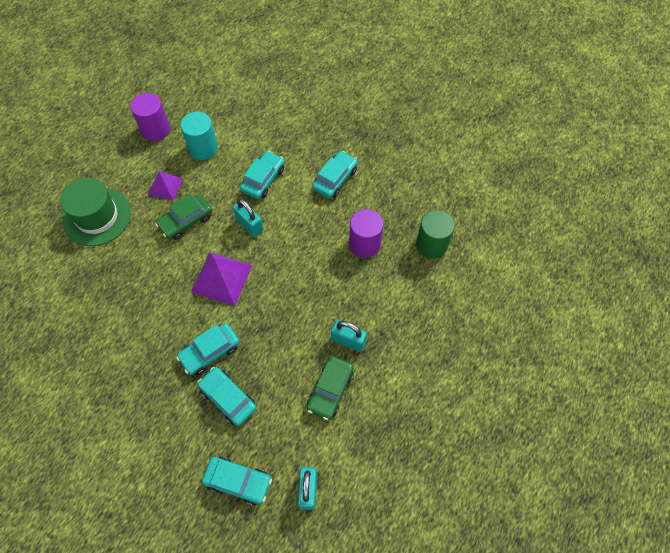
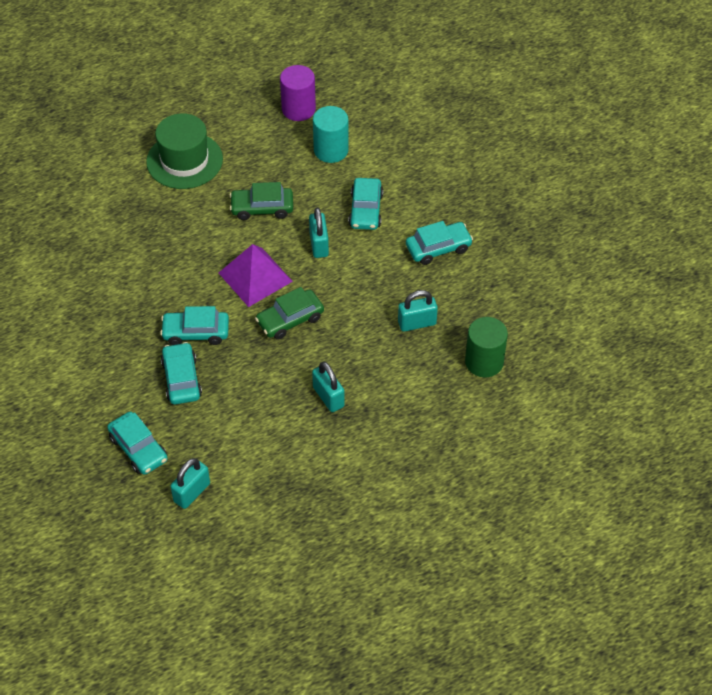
camera: 35 degrees right, 10 degrees down
(165, 186) = (267, 166): purple pyramid -> none
(263, 179) = (366, 210): turquoise car -> turquoise car turned 120 degrees clockwise
(330, 390) = (277, 427): green car -> green car (290, 320)
(364, 244) = (417, 323): purple cylinder -> turquoise padlock

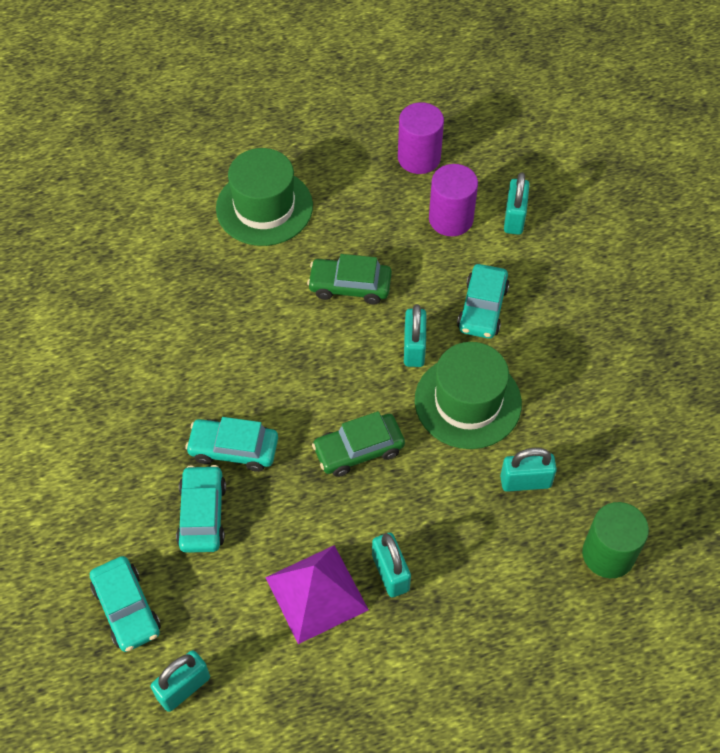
camera: 10 degrees right, 5 degrees up
(255, 277) = (324, 381): purple pyramid -> purple pyramid (316, 593)
(331, 150) = (450, 219): turquoise cylinder -> purple cylinder
(365, 276) = (468, 402): none -> green hat
(379, 143) = (514, 218): none -> turquoise padlock
(438, 248) = (569, 376): turquoise car -> none

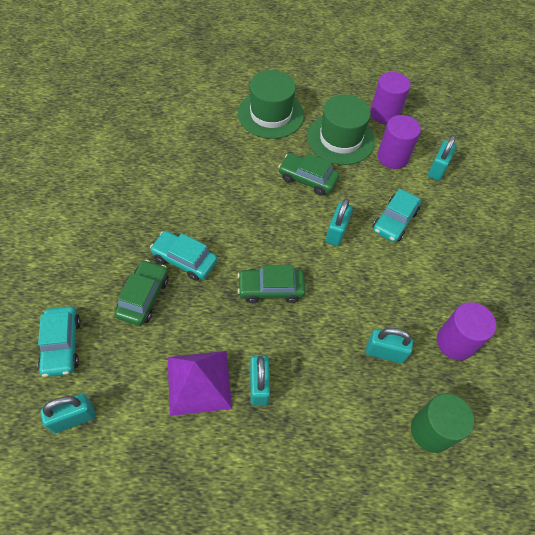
camera: 15 degrees right, 0 degrees up
(202, 514) = (143, 297): turquoise car -> green car
(468, 402) = (361, 281): green hat -> green hat (340, 139)
(604, 440) = (455, 342): none -> purple cylinder

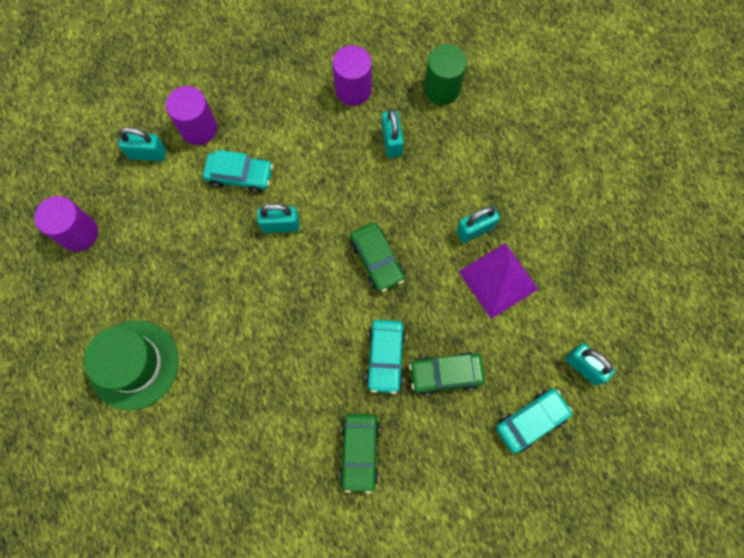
camera: 110 degrees left, 15 degrees up
(307, 179) = (221, 280): green car -> green car (359, 452)
(340, 139) = (143, 268): green hat -> none
(392, 157) = (148, 203): purple cylinder -> purple cylinder (199, 128)

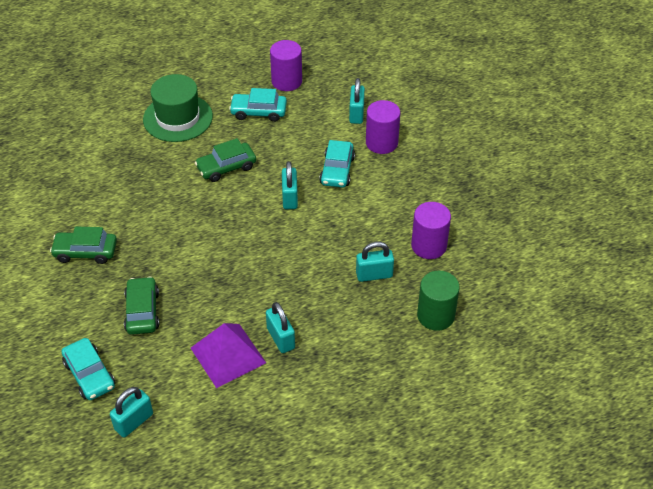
camera: 90 degrees right, 25 degrees down
(377, 260) = (253, 263): green car -> green car (226, 167)
(385, 357) = (163, 269): turquoise car -> turquoise car (258, 112)

